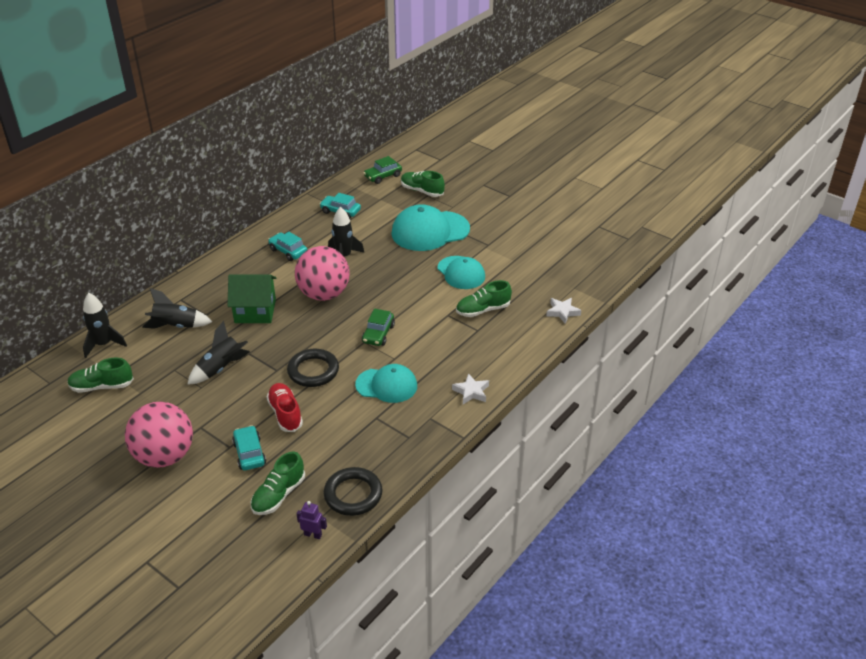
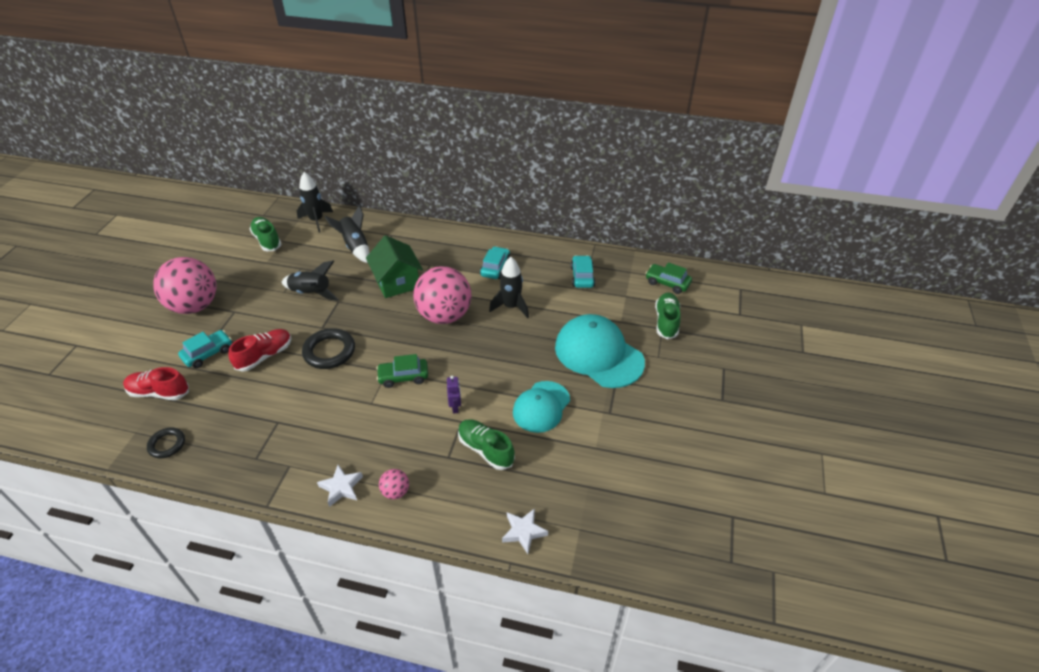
camera: 65 degrees right, 5 degrees up
(278, 495) = (159, 392): green shoe -> red shoe
(313, 535) = (112, 435): purple robot -> purple robot (455, 407)
(353, 494) = (167, 444): black ring -> black ring, size x0.61
(386, 385) = (327, 412): turquoise cap -> none
(493, 364) = (395, 492): none -> pink ball

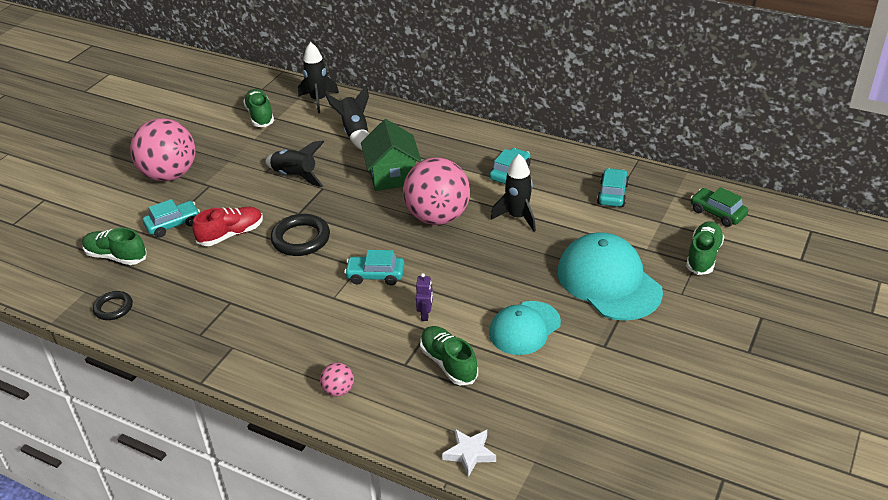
camera: 15 degrees right, 5 degrees down
(159, 392) = (116, 256): red shoe -> green shoe
(341, 487) = (281, 377): white star -> none
(403, 377) = (375, 275): green car -> turquoise car

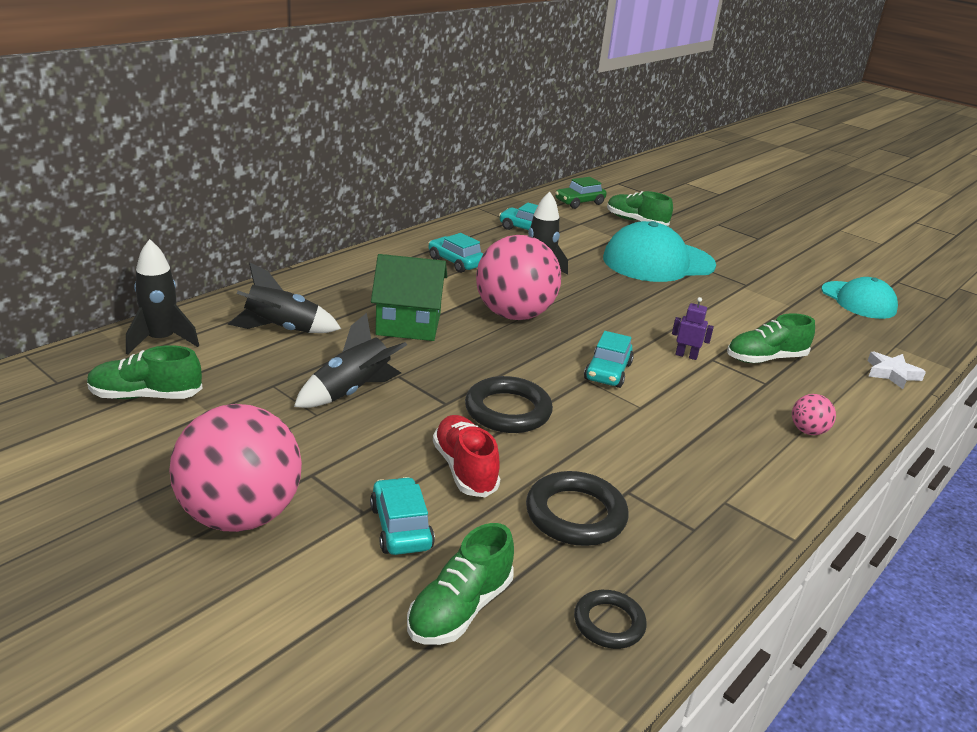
camera: 80 degrees left, 10 degrees down
(200, 283) = (575, 514): none -> black ring
(524, 328) = (717, 311): turquoise cap -> turquoise cap (858, 300)

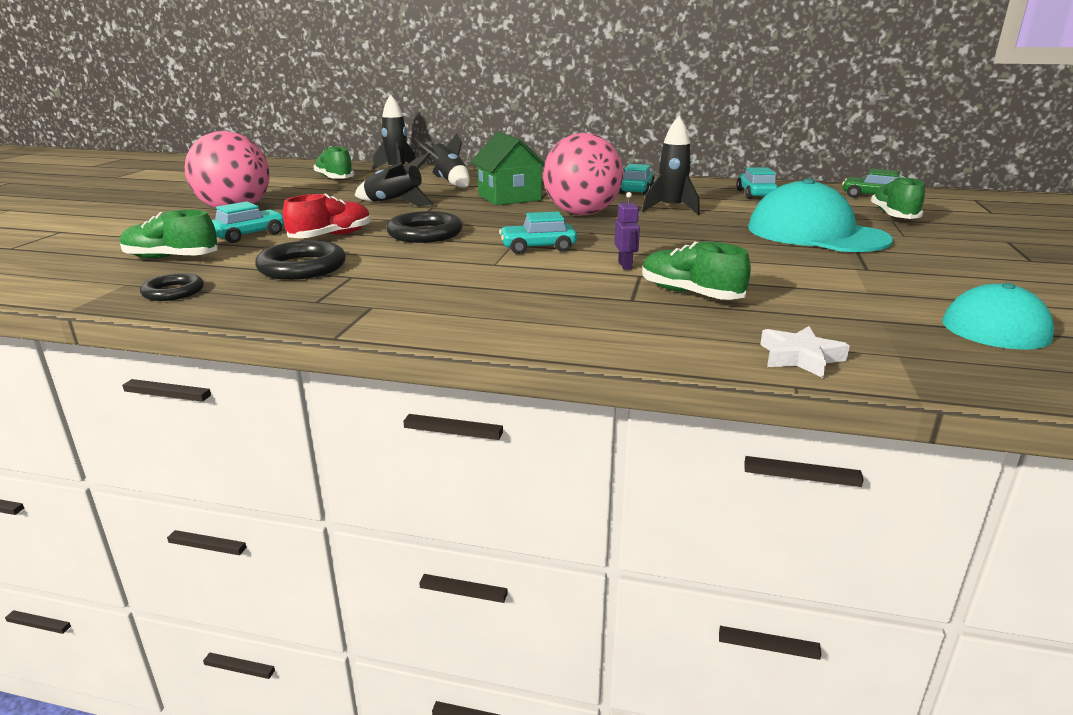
camera: 65 degrees right, 5 degrees down
(808, 431) = (555, 325): pink ball -> none

